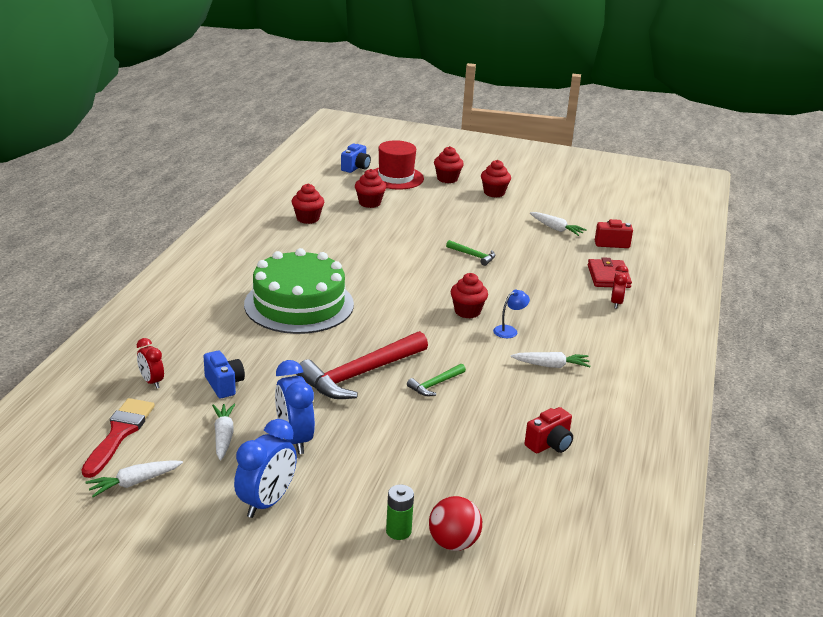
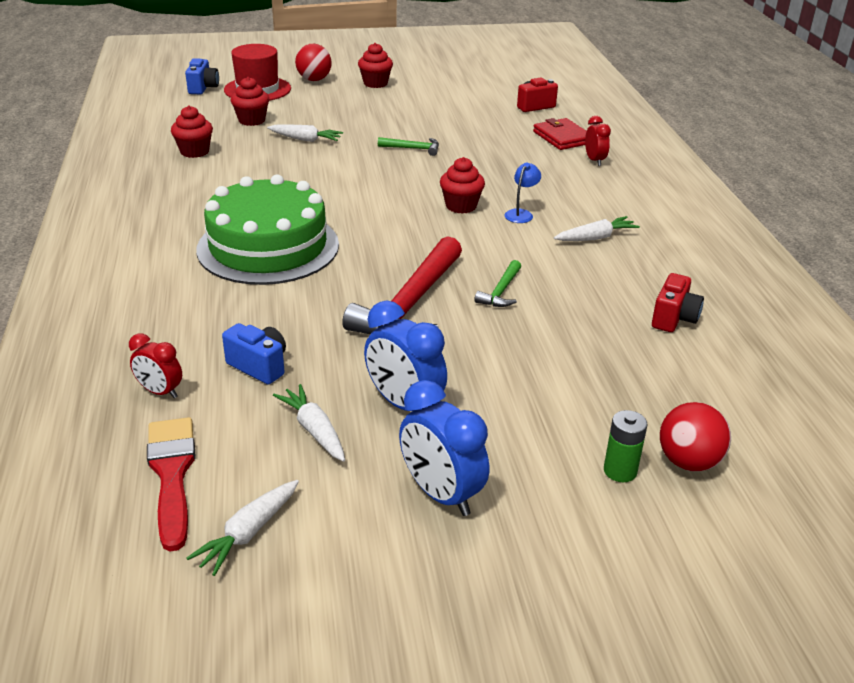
camera: 25 degrees left, 5 degrees up
(267, 502) = (441, 494): blue clock -> blue clock turned 135 degrees clockwise
(447, 179) = (314, 80): red cupcake -> red ball
(556, 229) = (469, 104): white carrot -> white carrot (305, 139)

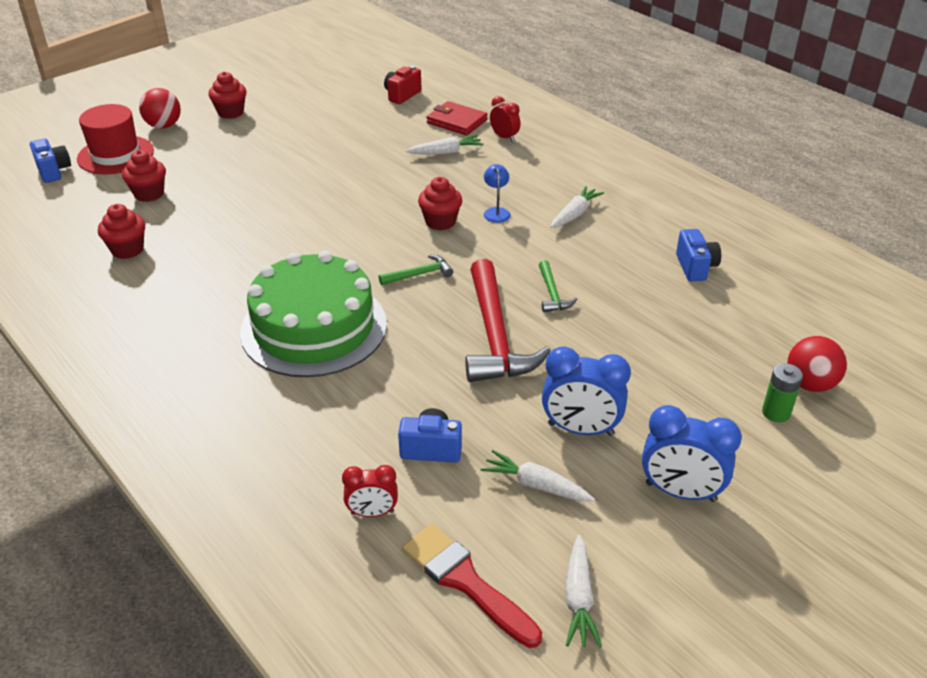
camera: 30 degrees left, 5 degrees up
(305, 139) = (227, 198): white carrot -> white carrot (446, 152)
(413, 149) = (339, 175): green hammer -> green hammer (419, 274)
(674, 318) = (695, 267): red camera -> blue camera

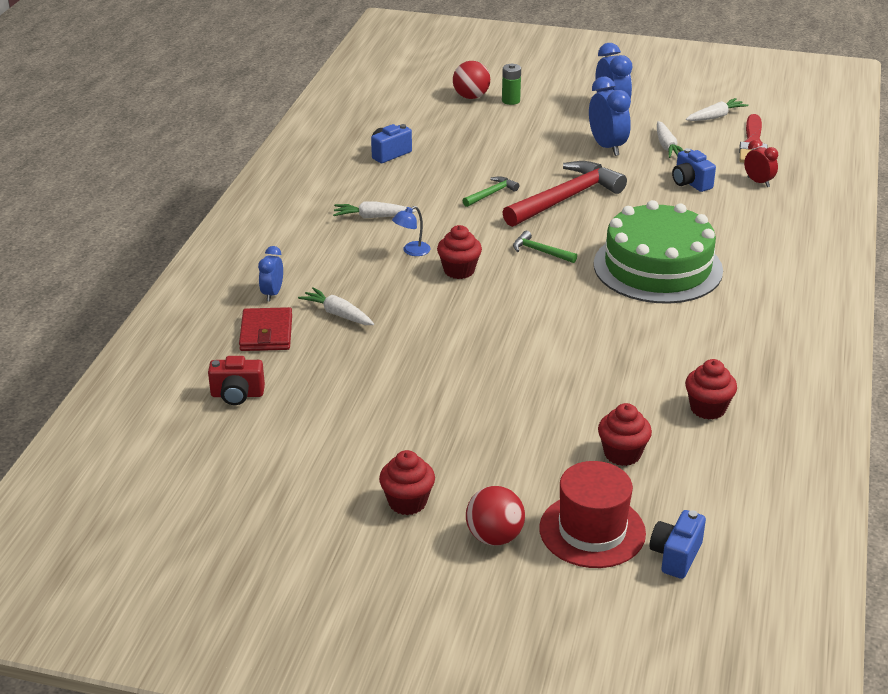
camera: 125 degrees left, 5 degrees down
(504, 137) = (272, 294): red clock -> blue clock

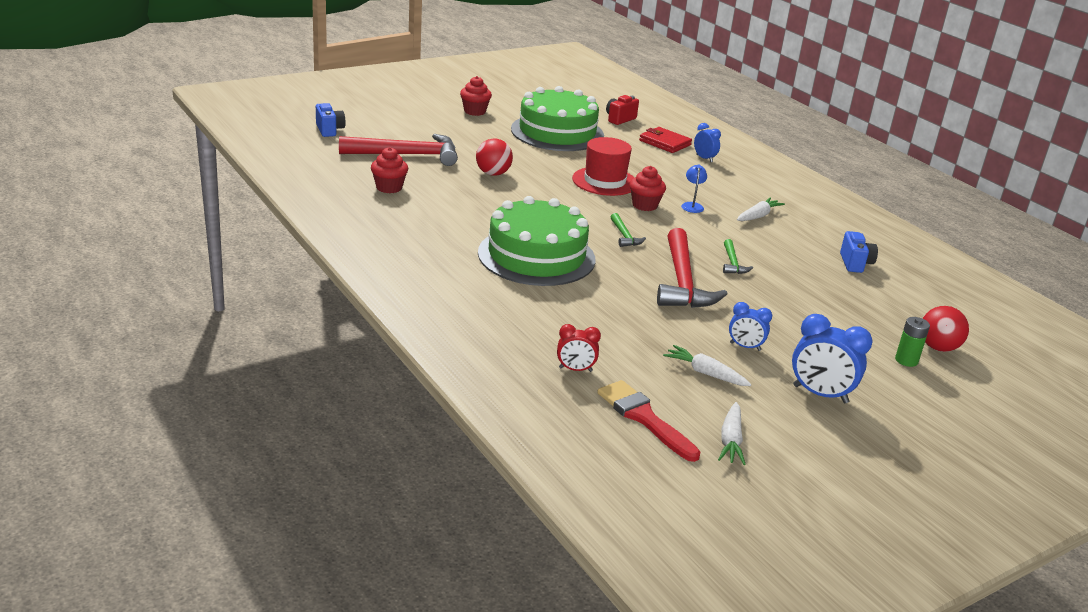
camera: 130 degrees right, 5 degrees down
(338, 314) = (653, 161): white carrot -> none
(364, 408) = (557, 132): none -> green cake
(494, 537) = (419, 113): red ball -> red ball (493, 174)
(540, 251) = (624, 236): green hammer -> green hammer turned 90 degrees clockwise
(592, 531) = (379, 126): red hat -> red hat (604, 181)
(607, 147) = (745, 347): blue clock -> blue clock, size x0.60
(622, 454) = (406, 155): red cupcake -> red hammer
(690, 183) = (624, 340): blue camera -> none

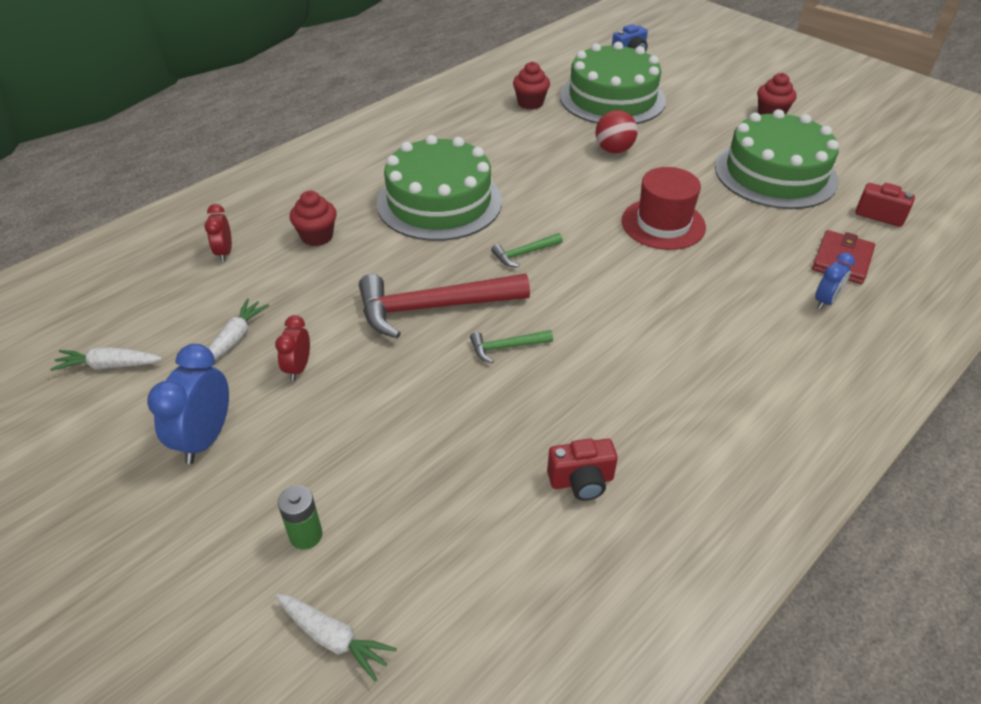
camera: 80 degrees right, 15 degrees up
(406, 155) = (612, 98): red hammer -> green cake
(644, 205) = (620, 261): red cupcake -> red cupcake (317, 236)
(644, 418) = (146, 303): red brush -> none
(692, 205) = (652, 300): blue lamp -> none
(745, 347) = (298, 368): blue clock -> red clock
(758, 216) = (669, 366): white carrot -> white carrot (333, 638)
(855, 263) = (581, 481): blue camera -> red camera
(938, 348) = (353, 580): red ball -> none

